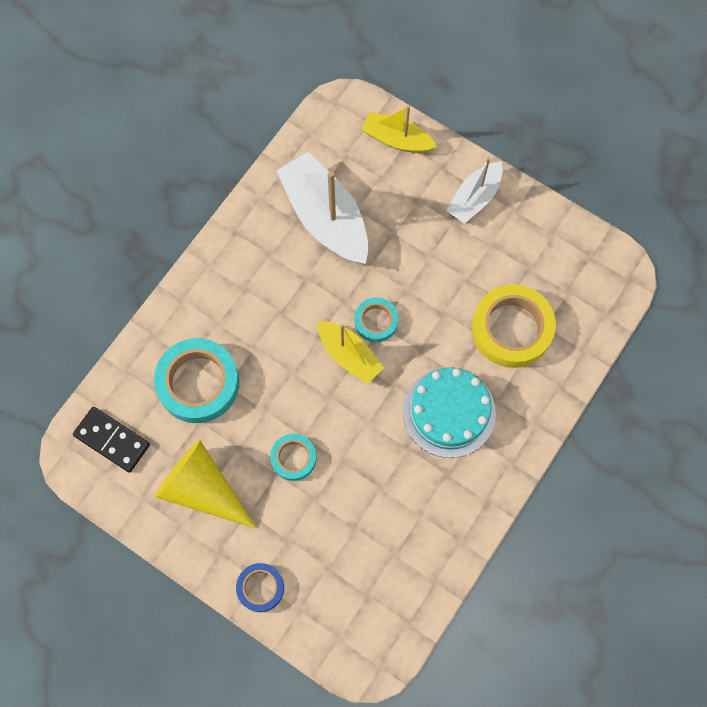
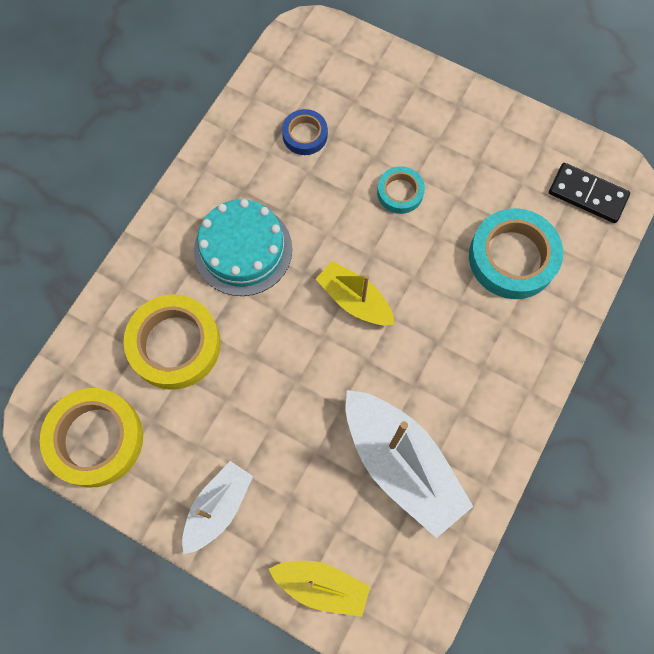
camera: 175 degrees right, 0 degrees up
(202, 489) = (485, 157): yellow cone -> none
(260, 588) = (414, 80): blue tape -> blue tape (305, 135)
(376, 321) = (328, 340): turquoise tape -> none
(576, 257) = (95, 439): none -> yellow tape

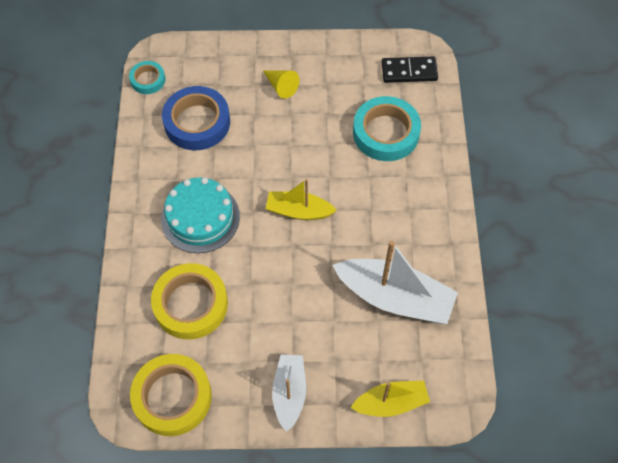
camera: 30 degrees left, 10 degrees down
(305, 135) = (197, 122): blue tape -> blue tape, size x1.84
(400, 192) = (286, 128): turquoise tape -> turquoise tape (148, 80)
(424, 138) = (281, 86): none -> yellow cone

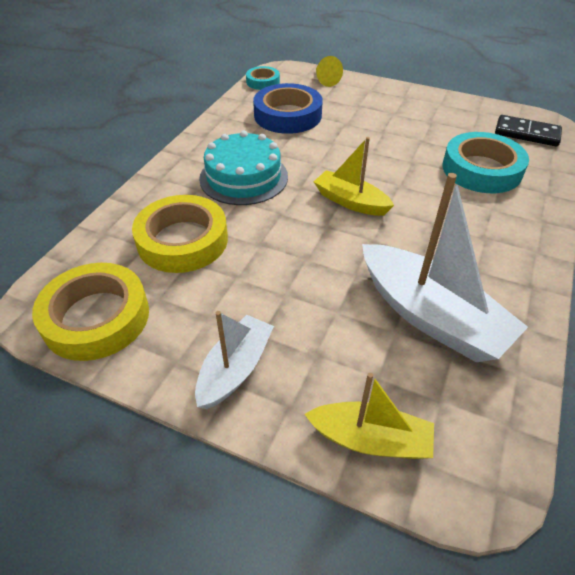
camera: 25 degrees right, 15 degrees down
(281, 86) = (384, 112): yellow cone -> yellow cone (325, 80)

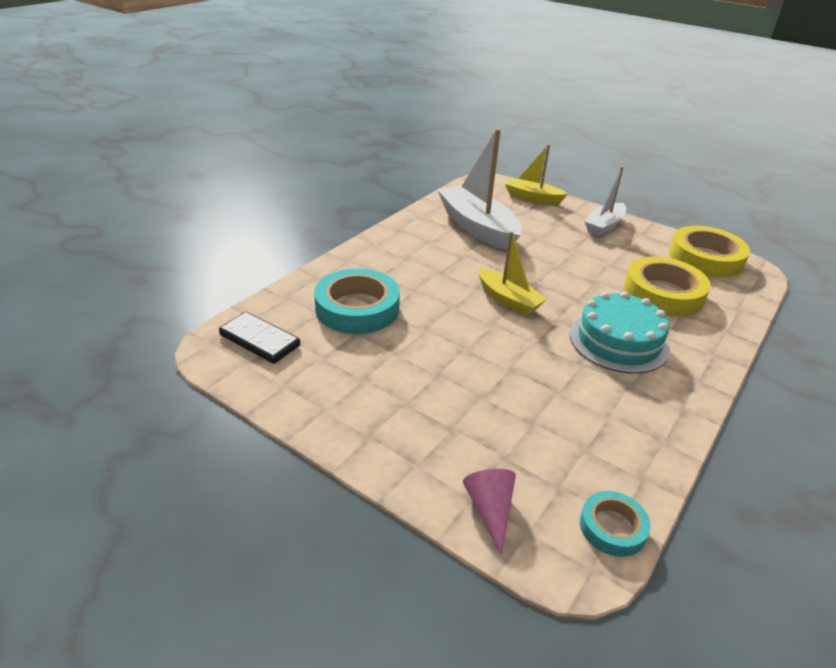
camera: 170 degrees left, 10 degrees down
(287, 115) = (566, 427): blue tape -> none
(325, 80) = (490, 510): yellow cone -> pink cone

